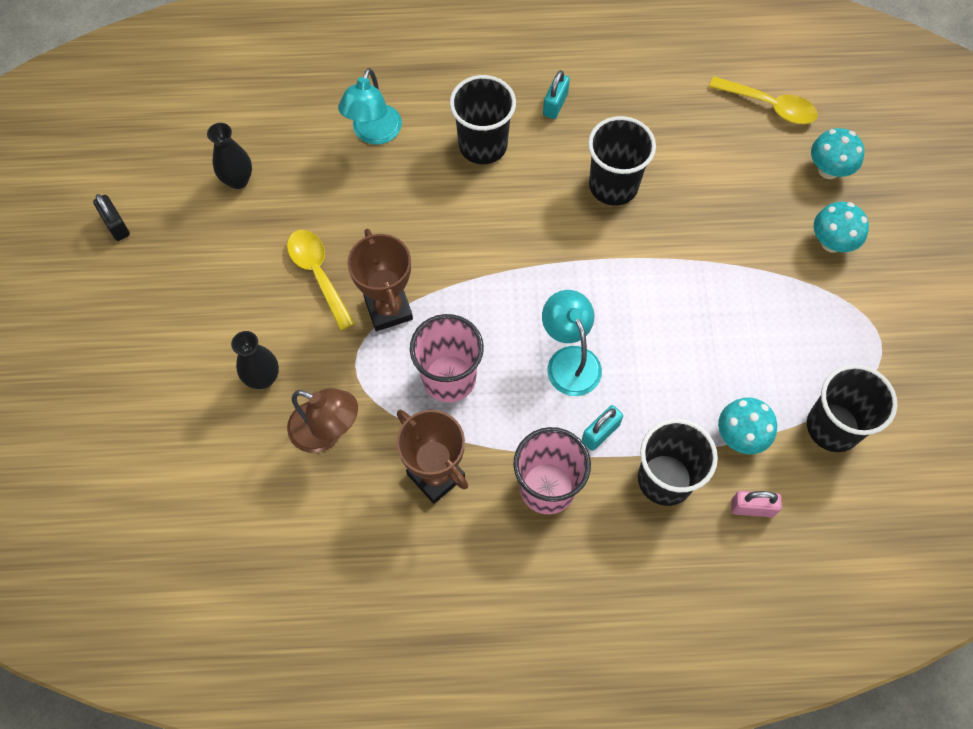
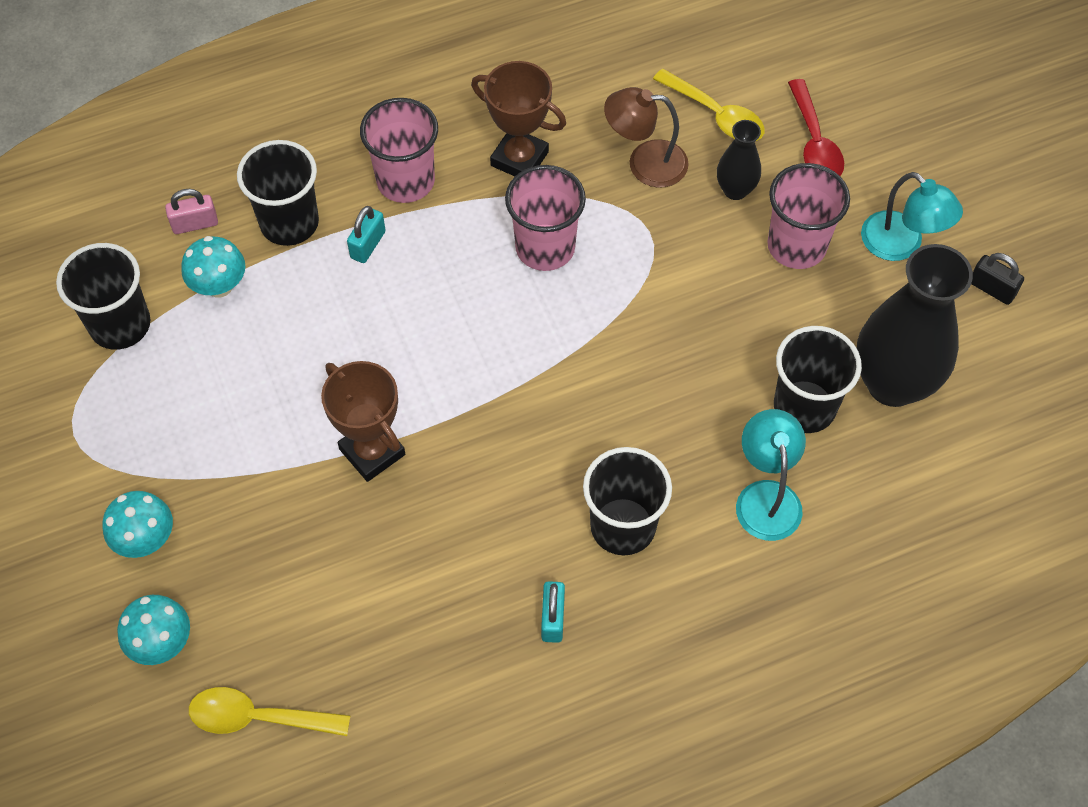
camera: 160 degrees right, 5 degrees down
(169, 401) = (814, 142): none -> red spoon
(238, 180) = (892, 383): black vase -> black vase, size x2.03
(242, 310) = (796, 246): none -> pink cup
(318, 274) = (738, 307): yellow spoon -> yellow spoon (715, 115)
(388, 309) = (642, 296): brown trophy -> brown trophy (372, 452)
(569, 360) = (424, 305): turquoise lamp -> turquoise lamp (901, 245)
(613, 186) = (438, 526): black cup -> black cup (804, 407)

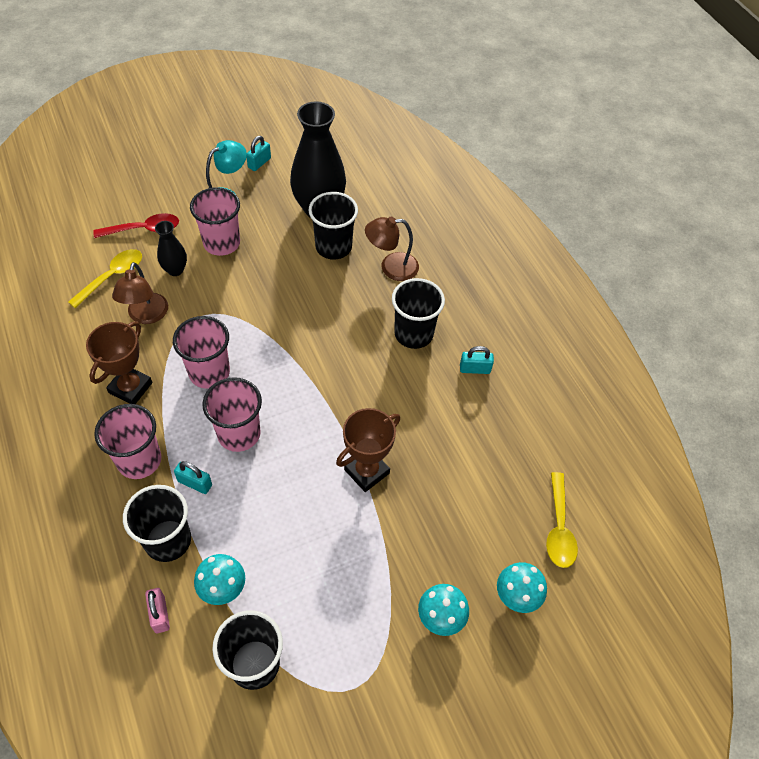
camera: 95 degrees left, 5 degrees down
(441, 290) = (239, 434): none -> pink cup
(766, 496) = (391, 267): turquoise lamp -> brown lamp
(992, 289) = (259, 163): black padlock -> turquoise padlock

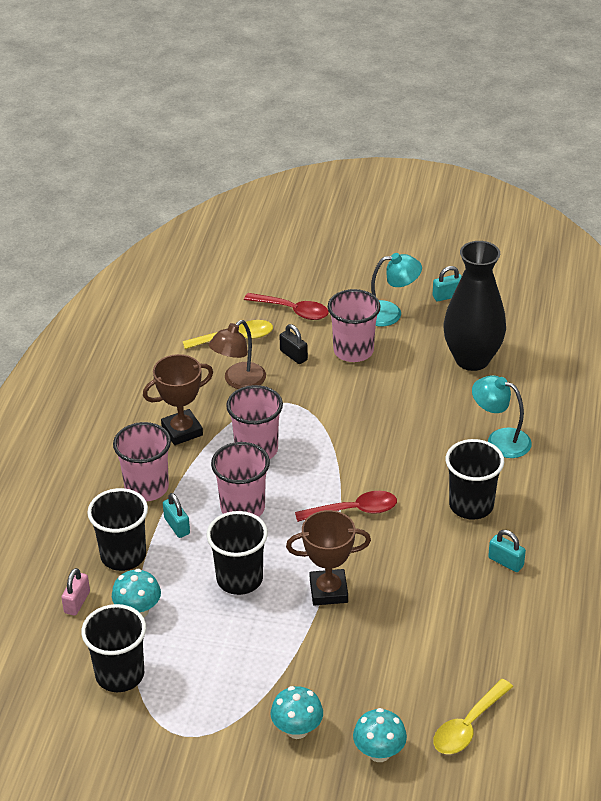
camera: 40 degrees right, 15 degrees down
(175, 270) = (293, 355): black vase -> black padlock
(330, 387) = (353, 511): none -> red spoon
(333, 247) = (457, 398): black cup -> black cup (239, 579)
(391, 267) = (500, 440): brown lamp -> turquoise lamp

